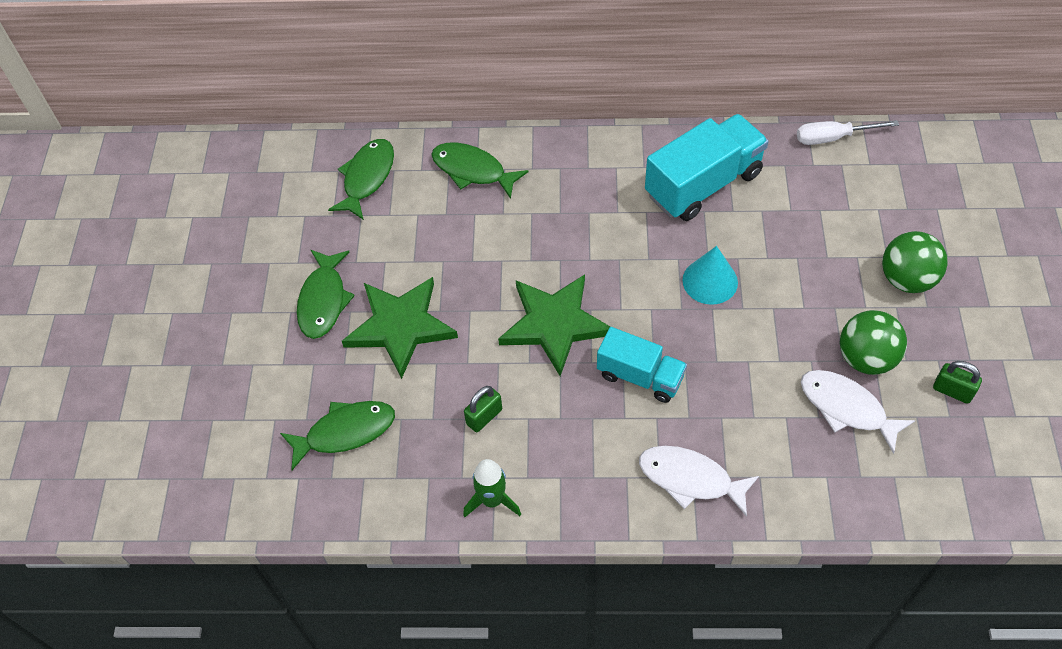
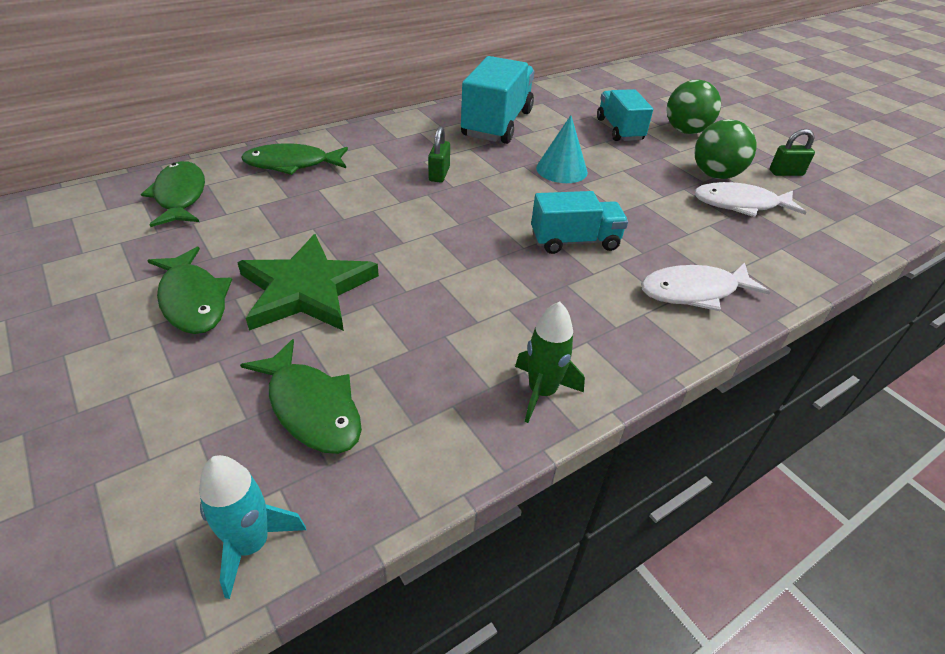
camera: 40 degrees left, 15 degrees down
(267, 504) = (251, 544): none -> turquoise rocket
(345, 432) = (311, 408): green fish -> green fish turned 105 degrees clockwise
(484, 416) = (464, 325): green padlock -> green padlock (439, 174)
(554, 324) = (465, 234): green star -> none
(829, 246) = (619, 130): none -> turquoise truck
(833, 138) = (557, 84): white screwdriver -> none

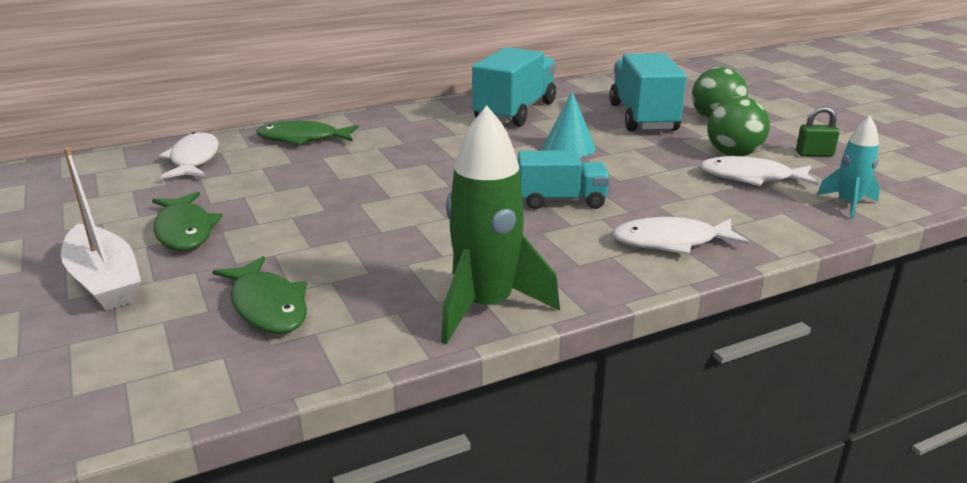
camera: 10 degrees right, 15 degrees down
(116, 381) = (104, 281): none -> white boat
(180, 196) = (194, 159): green fish -> white fish
(251, 544) = (188, 389): turquoise rocket -> turquoise rocket (848, 204)
(306, 289) = (288, 227): green star -> none
(439, 174) = (442, 148): green padlock -> none
(541, 392) = (486, 307): green rocket -> green rocket, size x1.79
(619, 130) = (643, 117): turquoise truck -> turquoise truck, size x1.59

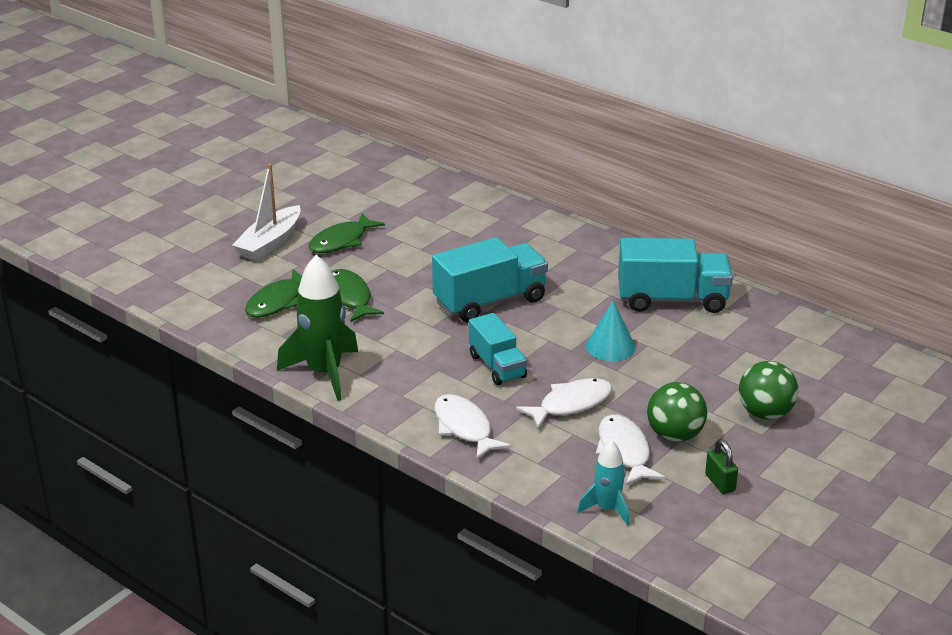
camera: 65 degrees right, 5 degrees up
(194, 159) = (442, 200): white fish -> white fish (571, 404)
(303, 139) = (516, 225): green fish -> green fish (349, 297)
(643, 117) = (727, 370): turquoise truck -> turquoise truck (490, 301)

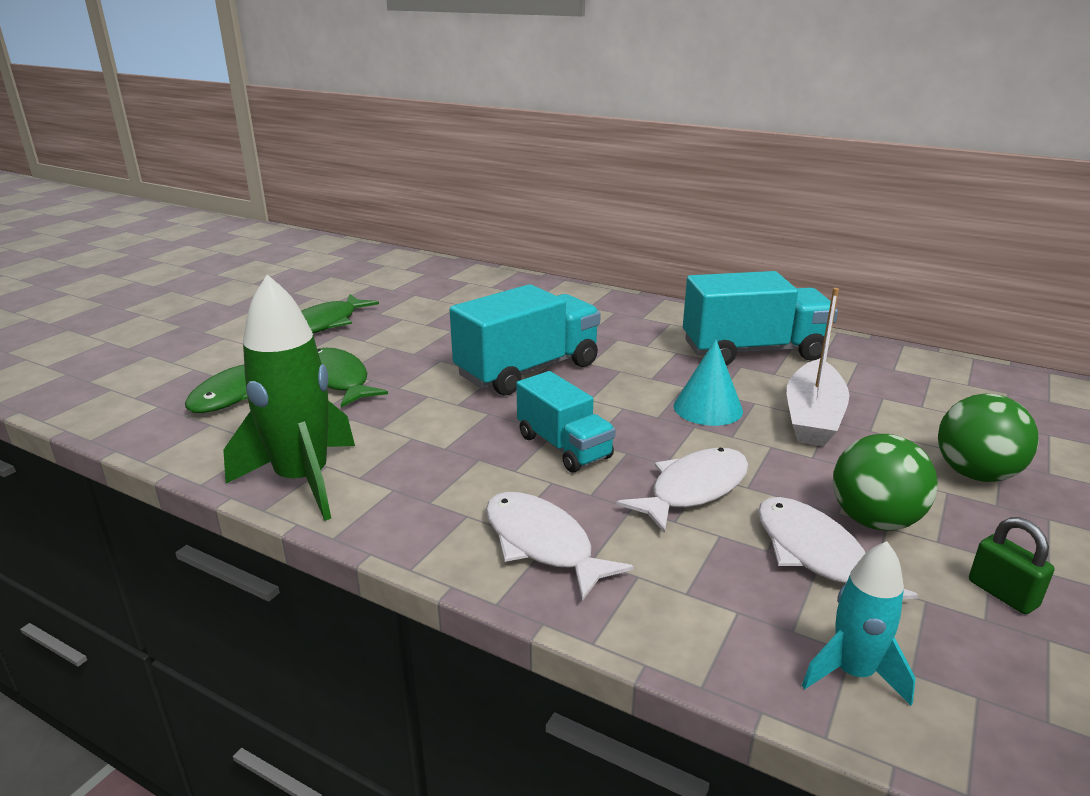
camera: 10 degrees left, 5 degrees down
(270, 243) = (233, 331): white boat -> white boat (813, 417)

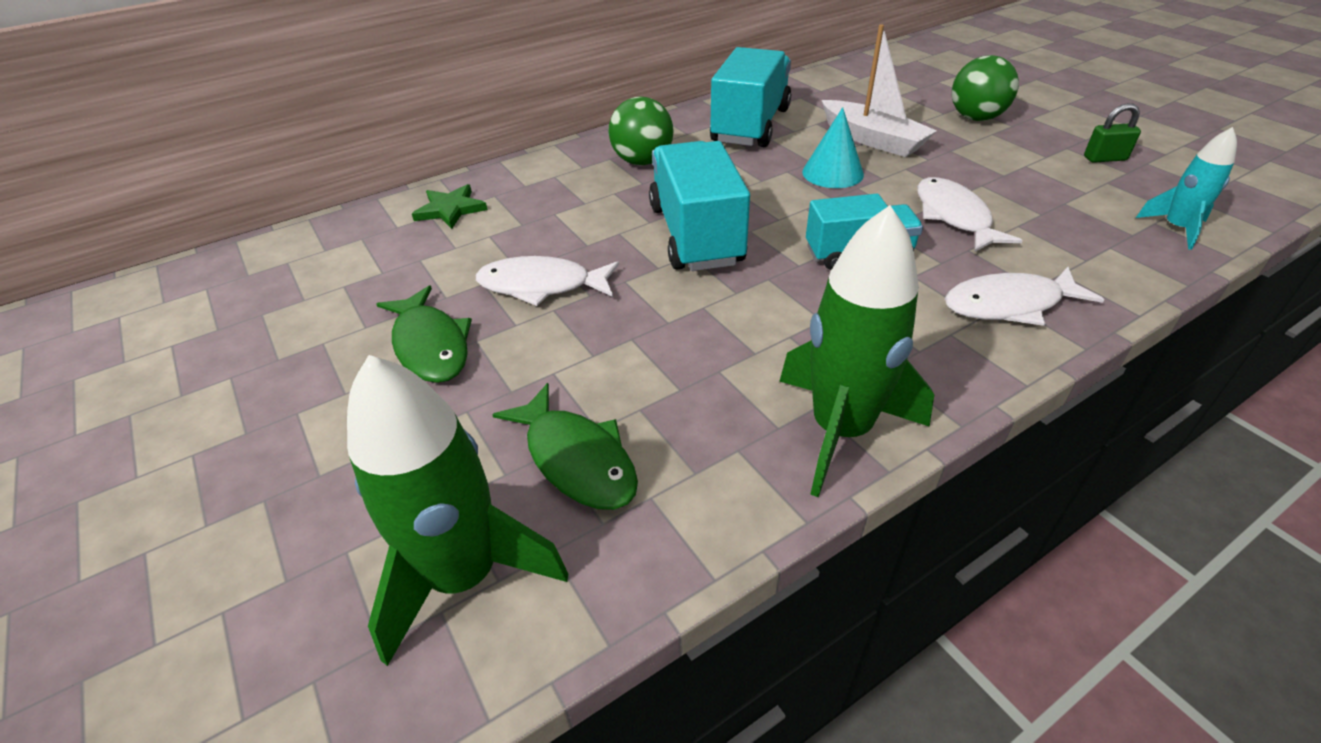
camera: 60 degrees left, 15 degrees up
(136, 387) = (464, 575): none -> green rocket
(338, 380) = (612, 363): green fish -> none
(482, 285) = (450, 209): none -> green star
(815, 555) = (1053, 199): white fish -> white fish (541, 286)
(874, 520) = (1018, 167): green ball -> green ball (642, 161)

